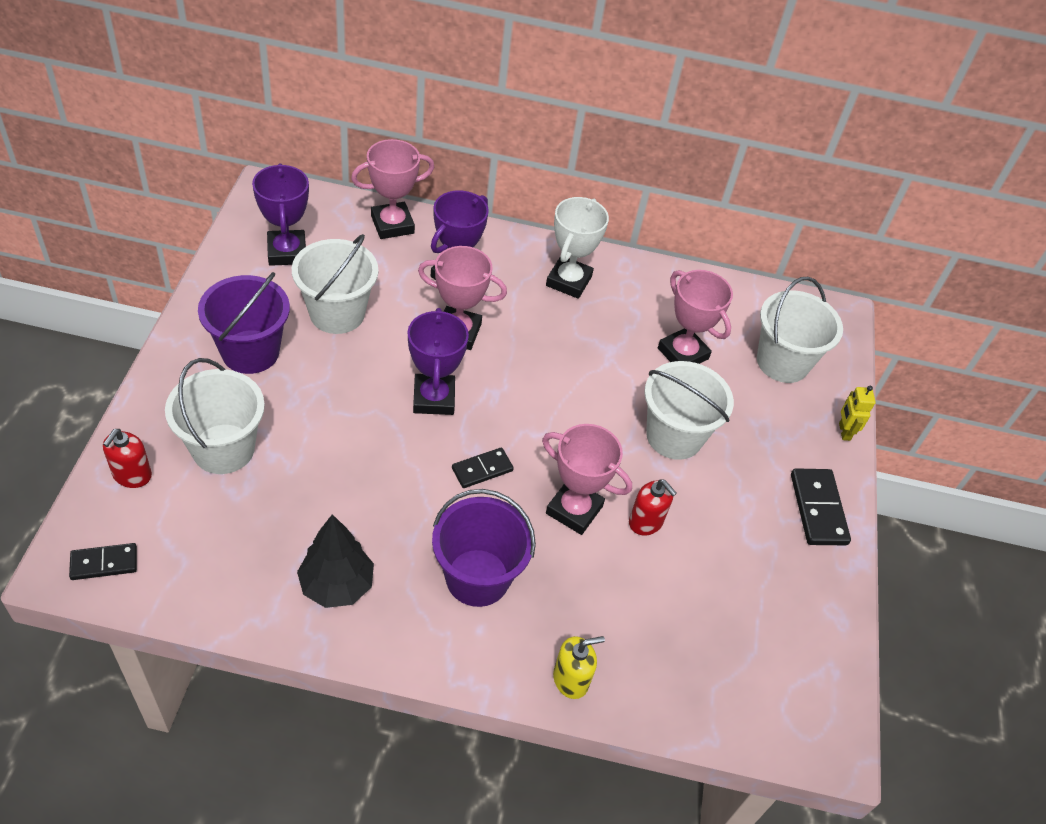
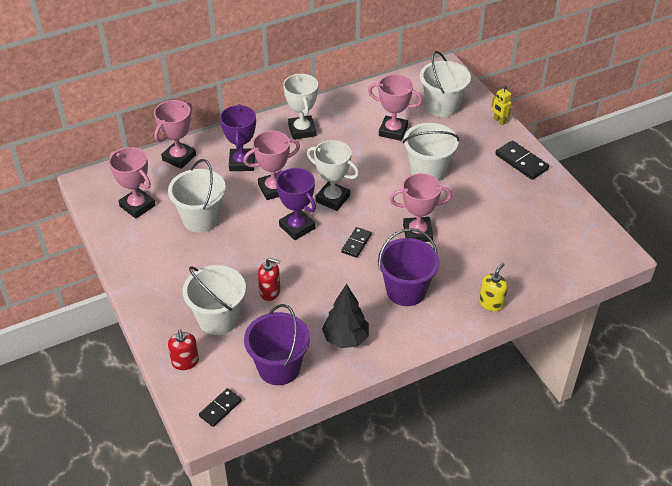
camera: 30 degrees left, 5 degrees down
(250, 352) = (177, 266): purple bucket -> purple bucket (279, 367)
(287, 252) = (137, 206): purple trophy -> pink trophy
(514, 391) = (332, 199): none -> white trophy
(646, 522) = (454, 216): red soap dispenser -> red soap dispenser (270, 292)

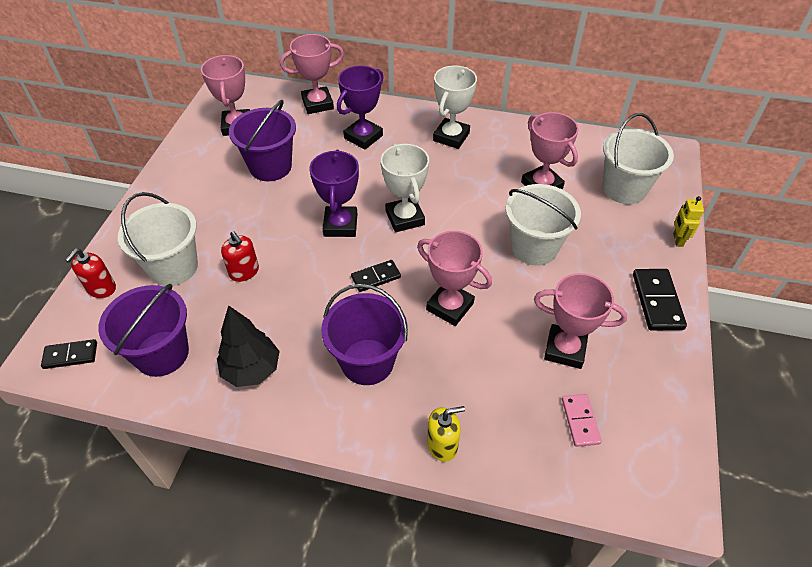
camera: 40 degrees right, 5 degrees up
(201, 219) = (270, 167): white bucket -> purple bucket
(274, 189) = (362, 176): pink trophy -> pink trophy (565, 349)
(544, 246) = (580, 421): none -> pink domino

